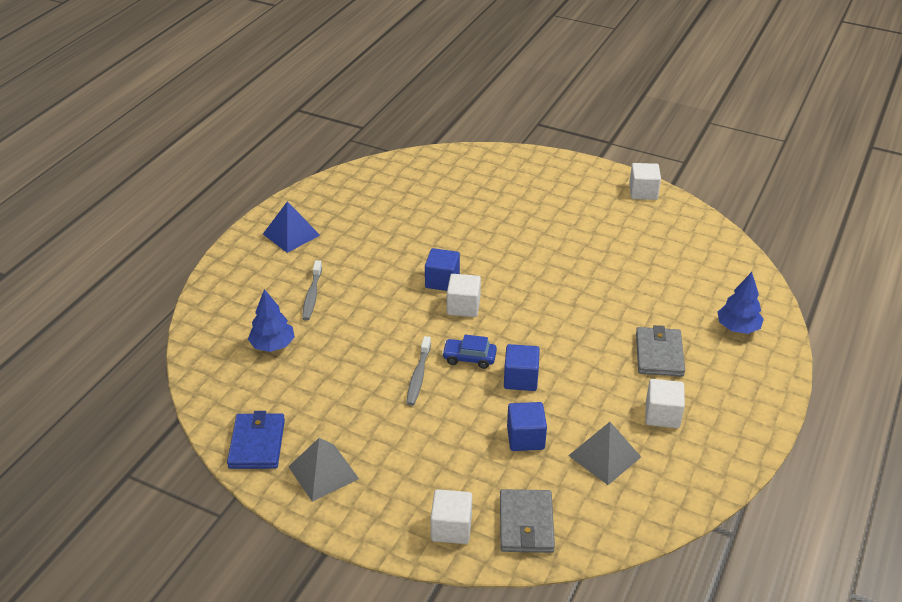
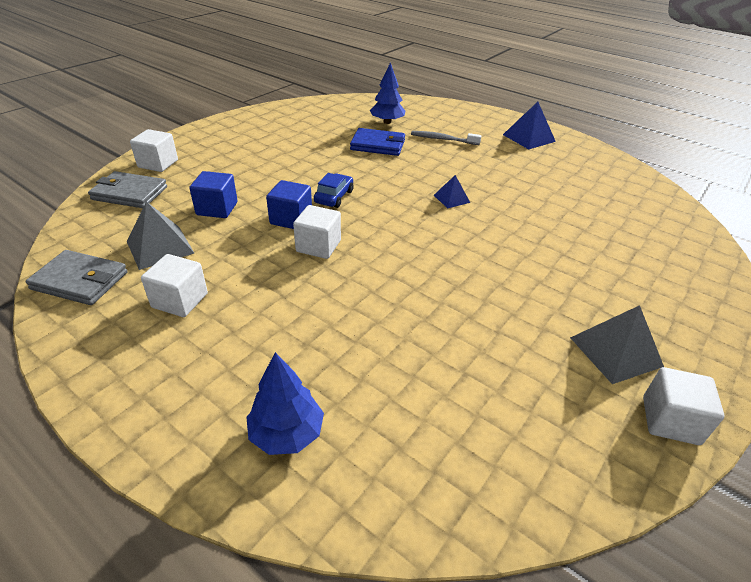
camera: 100 degrees right, 0 degrees up
(257, 443) = (291, 111): blue wallet -> blue wallet (378, 145)
(323, 472) = (249, 128): grey pyramid -> grey pyramid (615, 352)
(418, 376) = (324, 171): grey toothbrush -> none
(442, 281) = (451, 198): blue cube -> blue pyramid
(463, 306) = (408, 204): white cube -> white cube (318, 246)
(659, 354) = (274, 326): grey wallet -> grey wallet (80, 281)

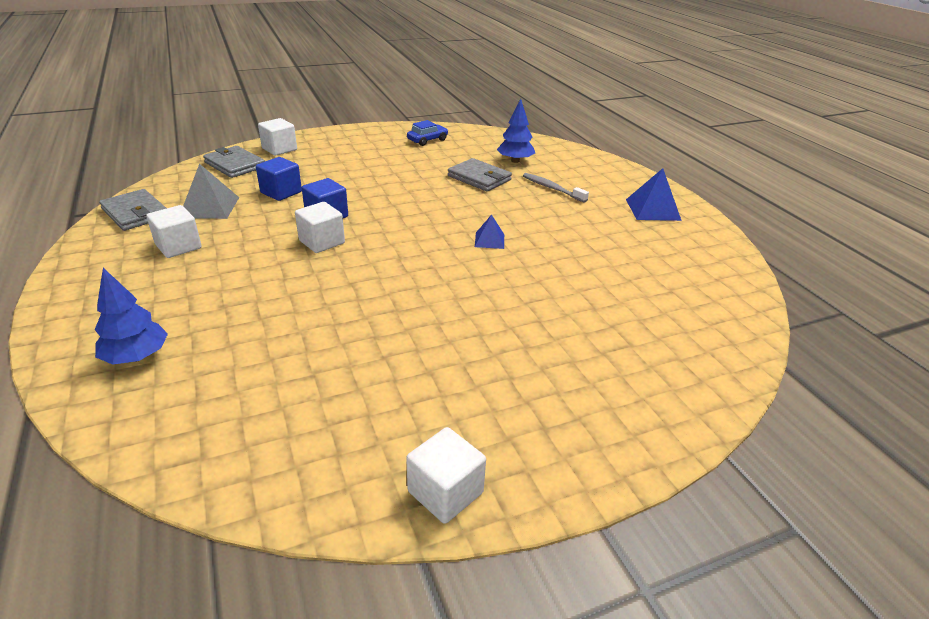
camera: 30 degrees right, 5 degrees down
(334, 197) = (383, 209): blue car -> blue car (427, 140)
(378, 145) = (479, 178): blue wallet -> grey wallet
(615, 352) = (473, 417): grey pyramid -> none

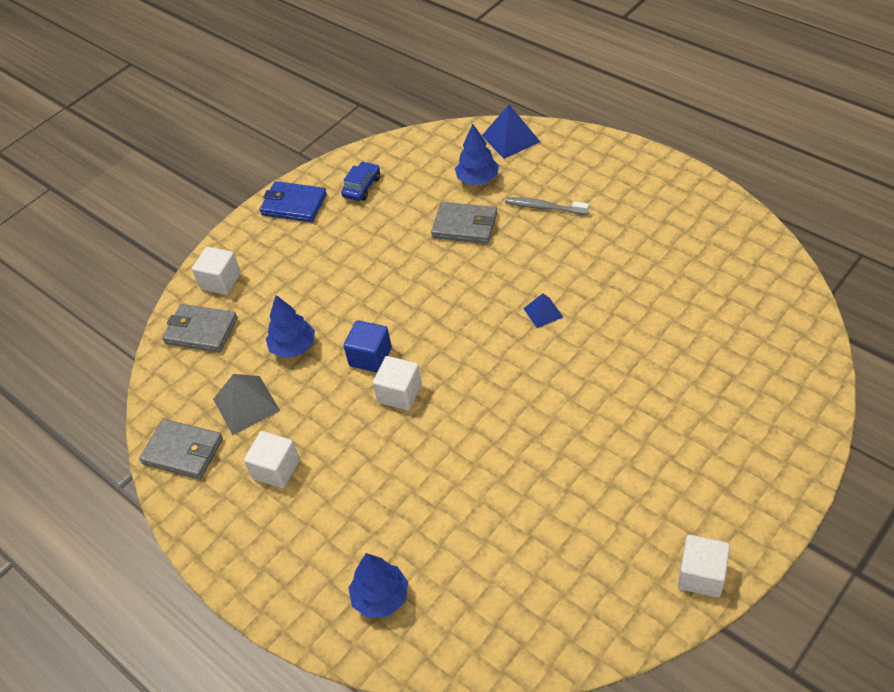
camera: 20 degrees left, 15 degrees up
(281, 192) = (293, 347): blue cube -> blue tree
(372, 134) = (294, 204): none -> blue wallet
(652, 209) = (652, 194): blue pyramid -> blue pyramid (510, 138)

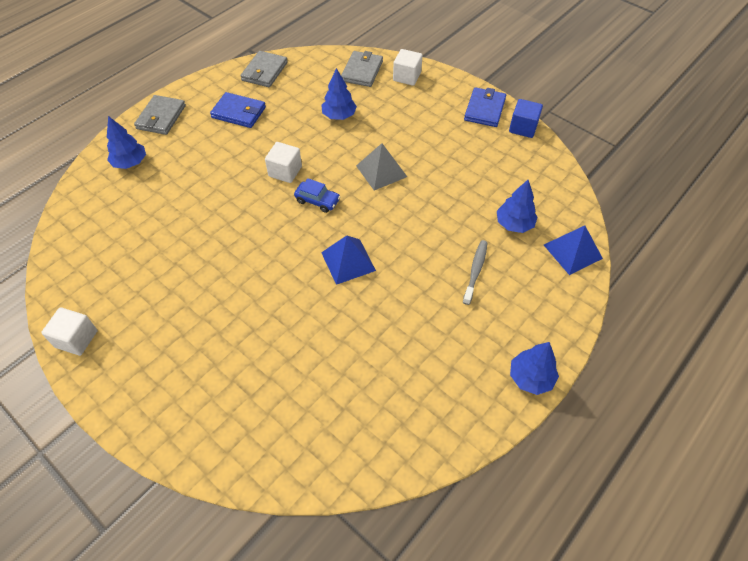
camera: 85 degrees right, 5 degrees up
(246, 405) = (294, 96): grey pyramid -> grey pyramid (381, 171)
(276, 469) = (239, 112): white cube -> blue wallet
(362, 187) = (504, 148): blue car -> blue car (317, 201)
(370, 357) = (322, 155): blue cube -> blue cube (523, 128)
(465, 226) = (454, 213): grey wallet -> grey wallet (161, 117)
(543, 312) = (348, 261): blue pyramid -> blue pyramid, size x1.69
(662, 168) = (530, 377): none -> blue tree

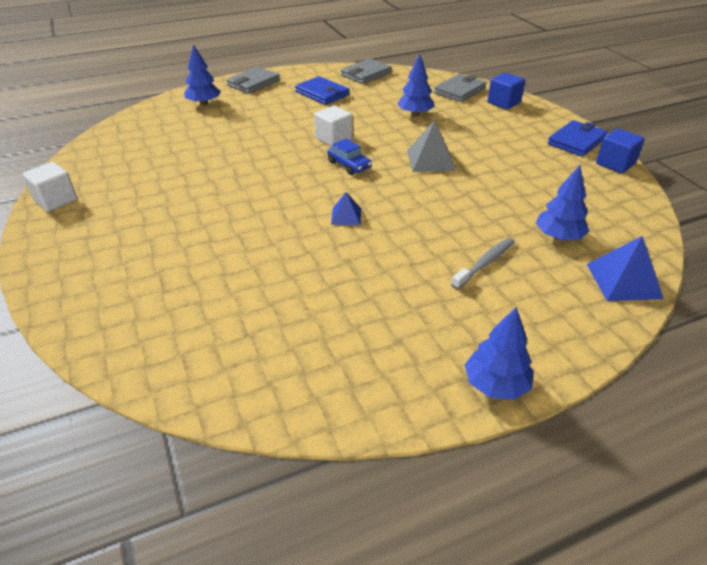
camera: 25 degrees right, 15 degrees down
(348, 261) = (346, 216): blue pyramid -> blue pyramid, size x0.59
(407, 77) = (503, 103): white cube -> blue cube

